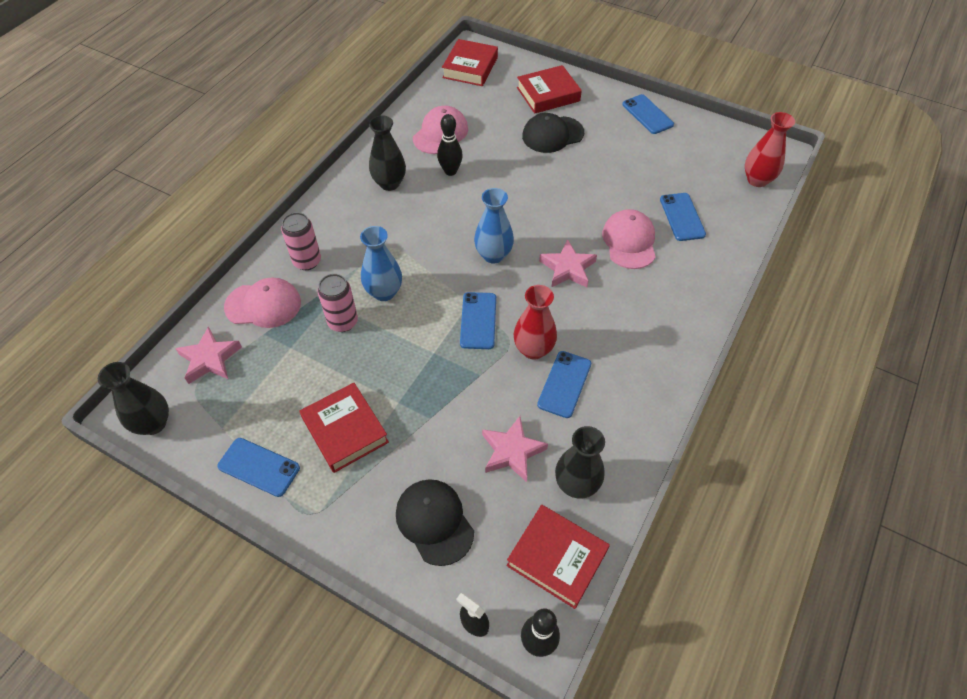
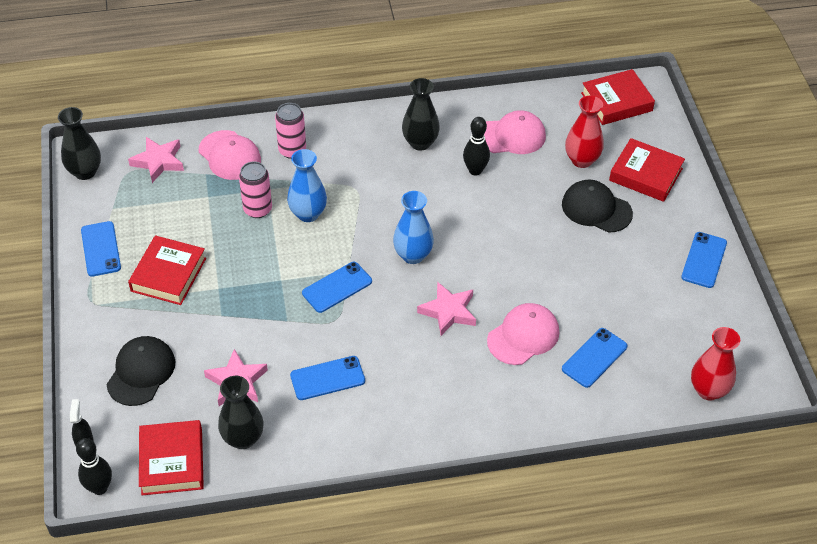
camera: 50 degrees right, 5 degrees down
(533, 349) = (342, 339): red vase -> red vase (581, 160)

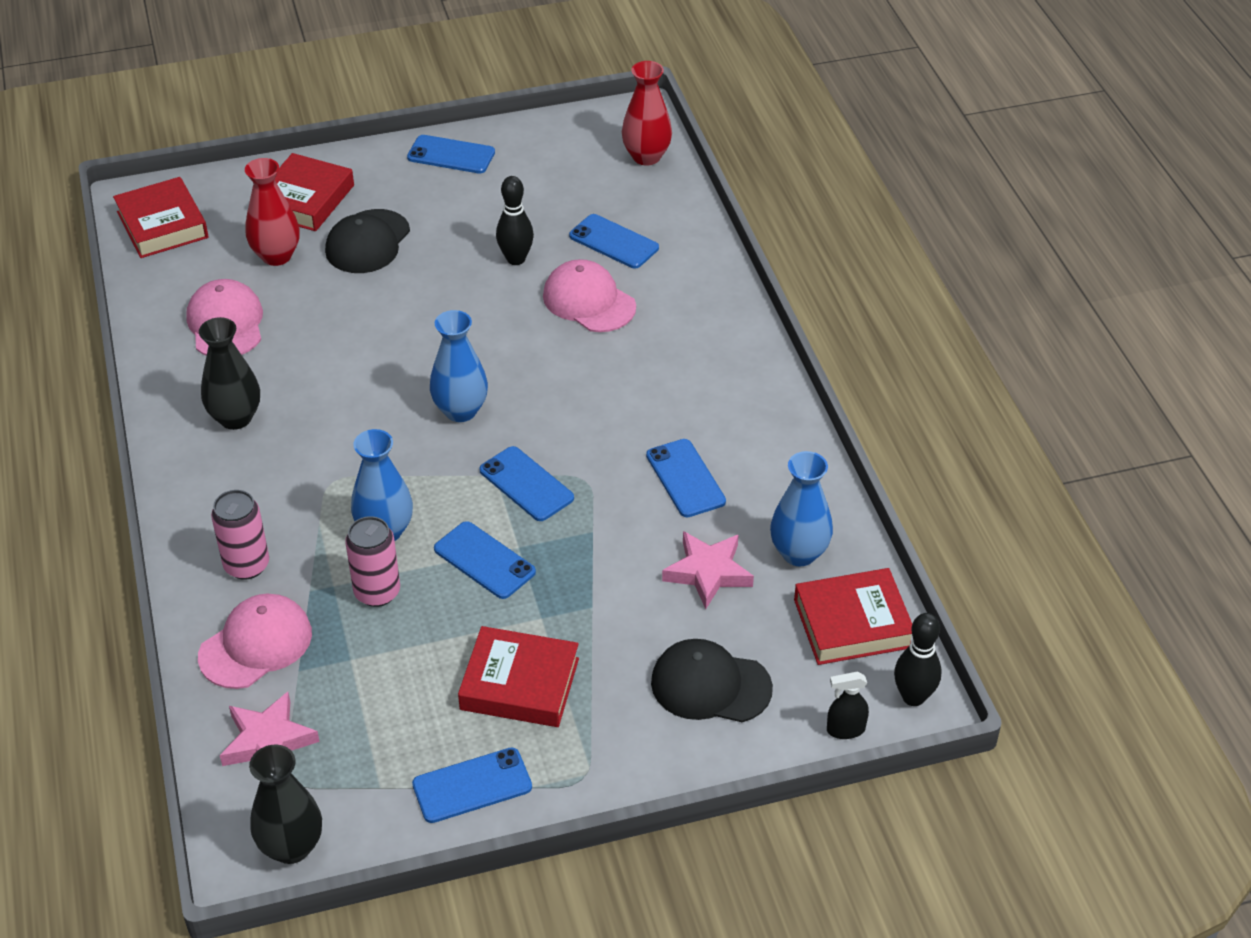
camera: 95 degrees left, 5 degrees down
(243, 438) = (799, 553): black vase -> blue vase
(273, 262) = (484, 560): none -> blue phone
(448, 311) = (557, 370): pink star -> none
(475, 170) = (295, 357): black bowling pin -> black bowling pin (516, 259)

